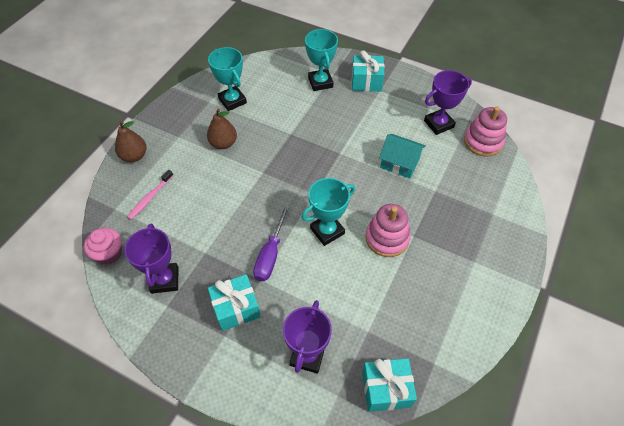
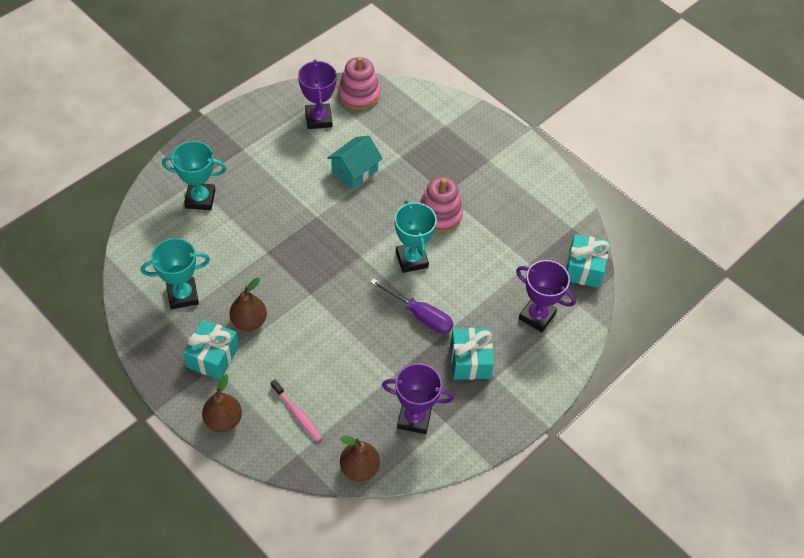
camera: 75 degrees left, 0 degrees up
(109, 253) = (359, 468): pink cupcake -> brown pear
(366, 81) = (223, 156): turquoise gift -> turquoise gift (213, 357)

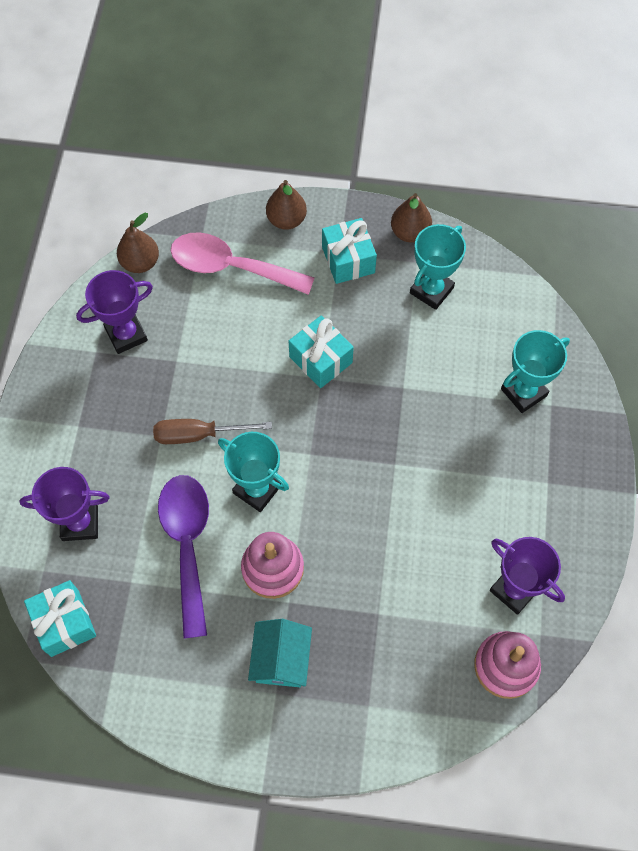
camera: 145 degrees right, 10 degrees up
(249, 321) = (350, 311): brown pear -> brown pear (410, 232)
(297, 413) = (231, 267): pink toothbrush -> pink spoon
(354, 171) = (410, 551): turquoise house -> turquoise house (281, 659)
(420, 315) = (199, 435): purple screwdriver -> brown screwdriver
(470, 361) = (114, 424): turquoise gift -> turquoise gift (320, 360)
(479, 259) = (187, 544): none -> purple spoon

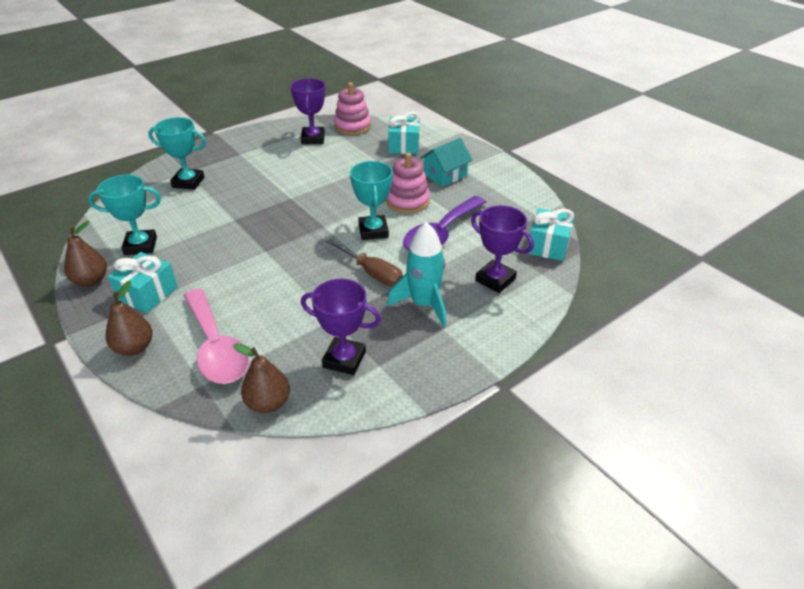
camera: 135 degrees left, 25 degrees down
(118, 438) = (423, 304): none -> turquoise rocket
(320, 360) = (252, 258): turquoise gift -> turquoise gift (404, 145)

